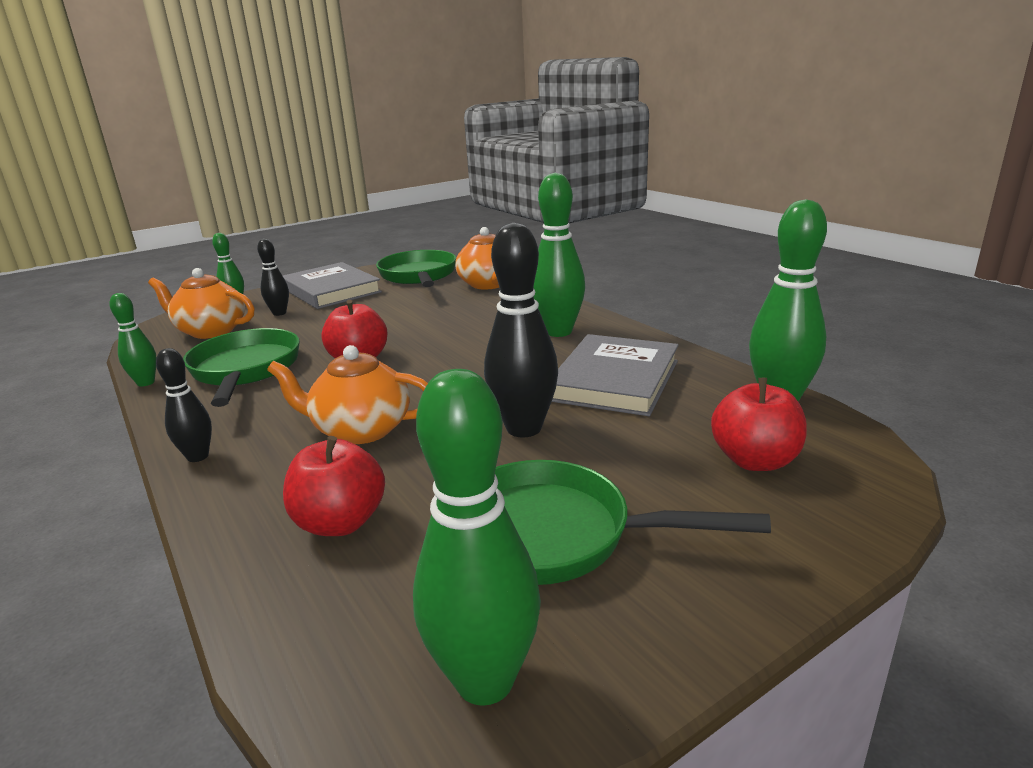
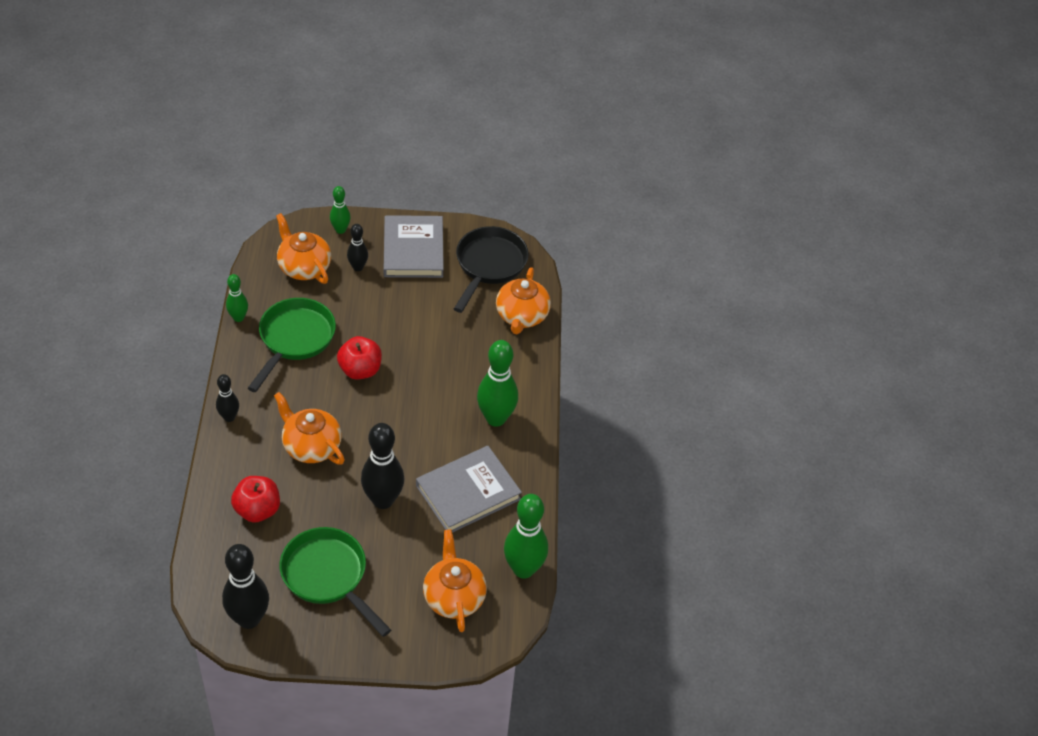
camera: 30 degrees right, 25 degrees up
(418, 276) = (489, 265): green pan -> black pan
(485, 680) = (249, 619): green bowling pin -> black bowling pin
(755, 460) = (454, 597): red apple -> orange teapot

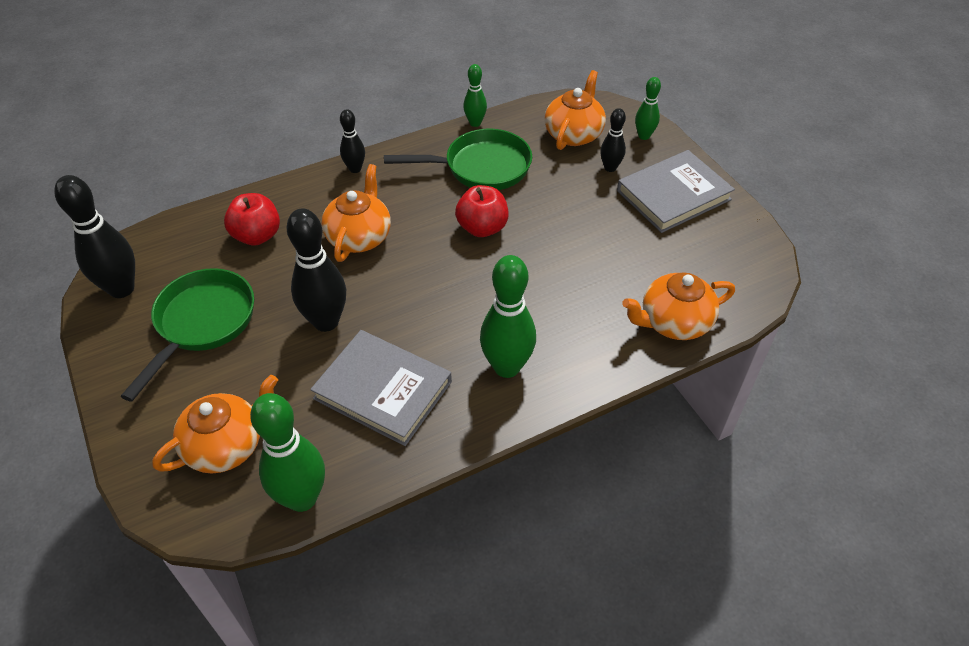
camera: 65 degrees right, 0 degrees up
(489, 265) = (716, 261): black pan -> none

